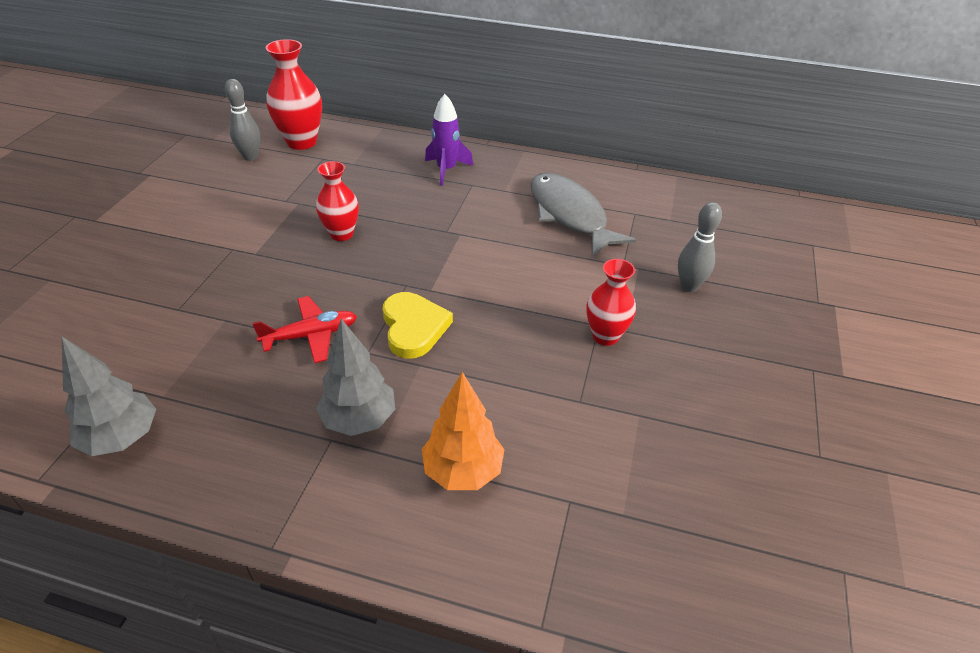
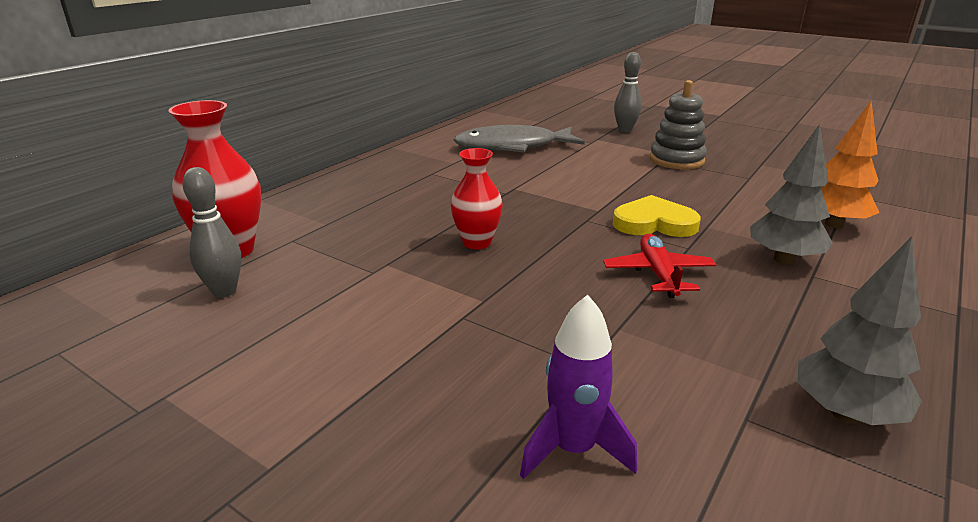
camera: 70 degrees left, 15 degrees down
(446, 170) = (393, 180): purple rocket -> purple rocket (573, 449)
(605, 336) = (676, 160): red vase -> grey stacking toy

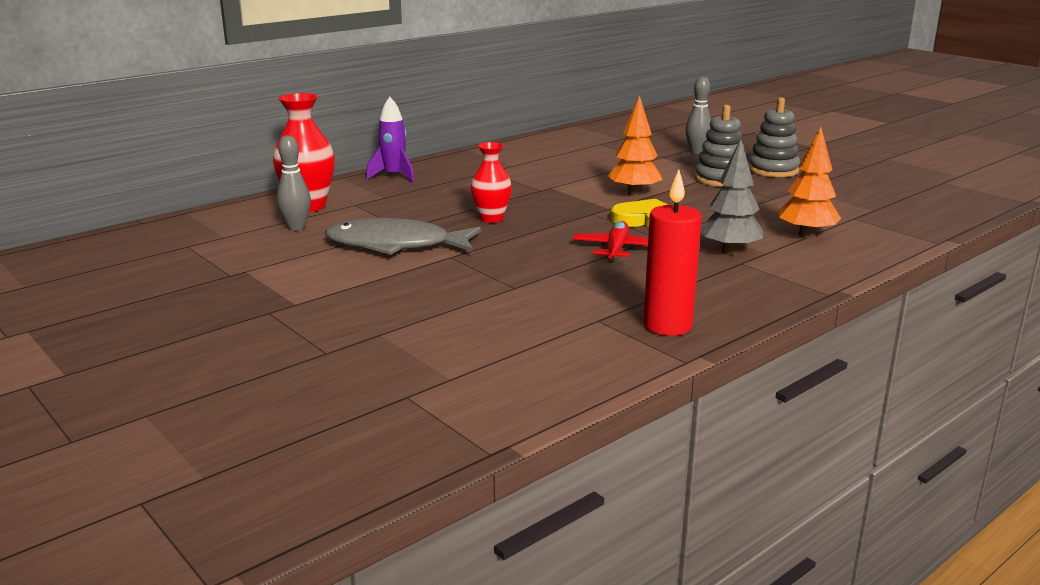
camera: 15 degrees right, 5 degrees down
(512, 147) = (575, 157): grey fish -> grey fish (395, 245)
(573, 449) = (474, 318): purple rocket -> purple rocket (394, 176)
(609, 187) = (634, 194): none -> orange tree
(714, 144) = (773, 170): none -> grey stacking toy
(845, 413) = (667, 326): grey tree -> red candle

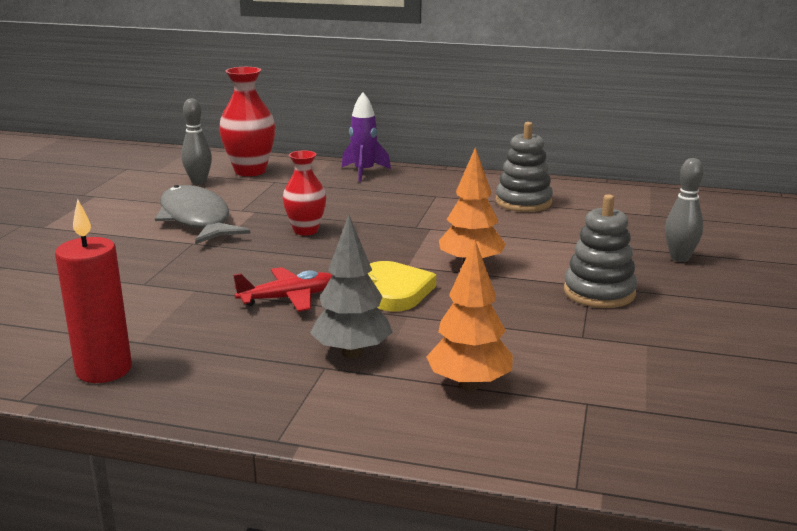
camera: 55 degrees right, 0 degrees up
(773, 170) = (694, 313): grey stacking toy -> grey stacking toy (523, 202)

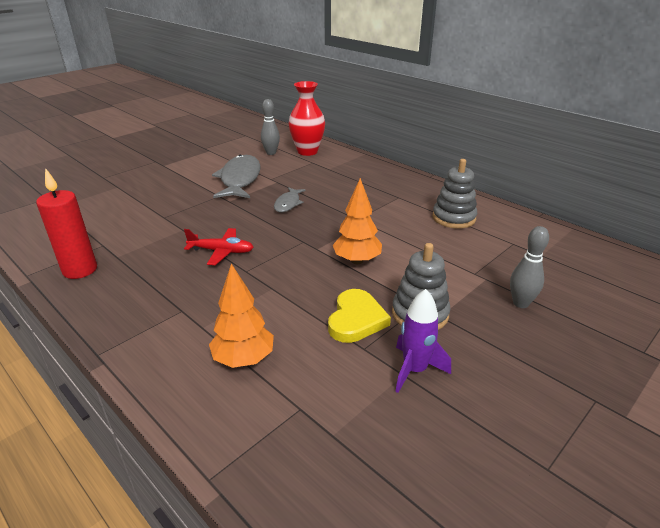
camera: 30 degrees right, 10 degrees up
(306, 231) = (288, 204): red vase -> grey fish
(352, 353) = (208, 306): grey tree -> none
(364, 172) = (373, 167): purple rocket -> purple rocket (415, 370)
(395, 291) = (287, 266): yellow heart -> yellow heart (356, 319)

